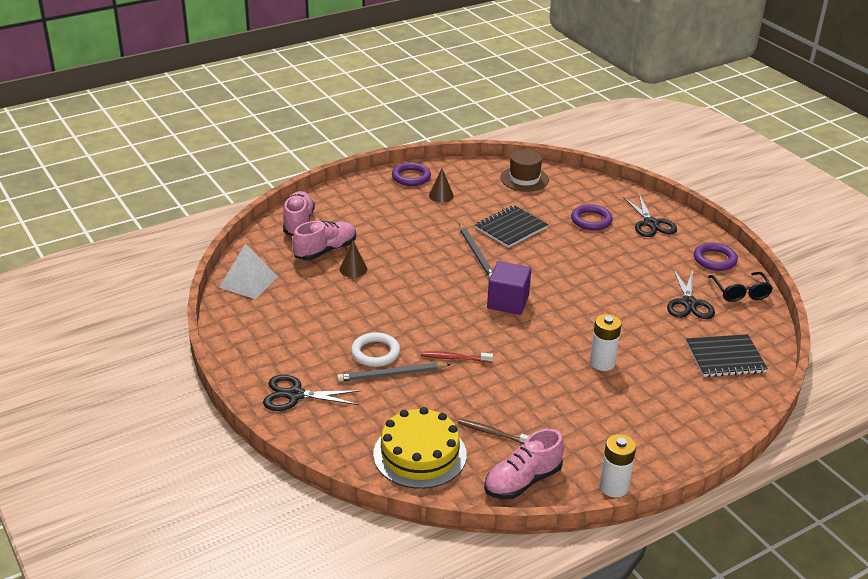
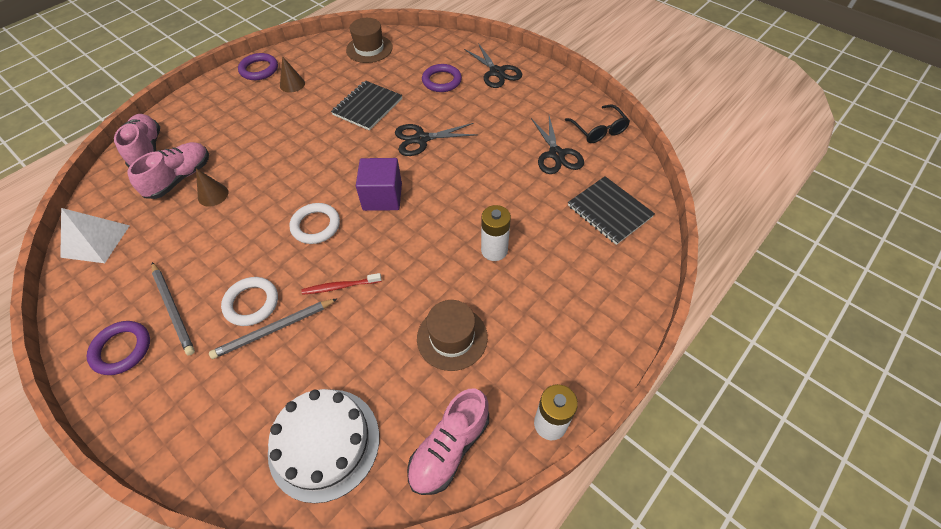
camera: 15 degrees left, 20 degrees up
(295, 395) = (163, 394): black scissors -> black scissors (421, 139)
(419, 454) = (324, 443): yellow cake -> white cake
(441, 310) = (316, 225): none -> white ring
(476, 253) = (339, 144): grey pencil -> grey pencil (173, 309)
(493, 433) = (402, 384): brown toothbrush -> none
(545, 414) = (452, 337): none -> brown hat
(714, 260) = (564, 99): purple ring -> purple ring (122, 349)
(725, 358) = (609, 211): black notebook -> black notebook turned 75 degrees clockwise

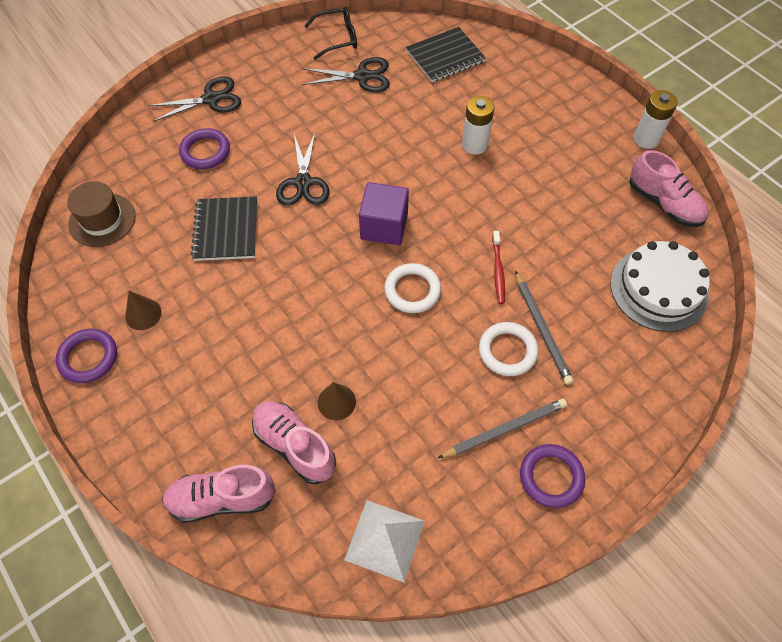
camera: 80 degrees left, 5 degrees up
(367, 107) = (226, 230): black notebook -> black notebook turned 45 degrees clockwise
(452, 337) = (565, 189): brown hat -> none

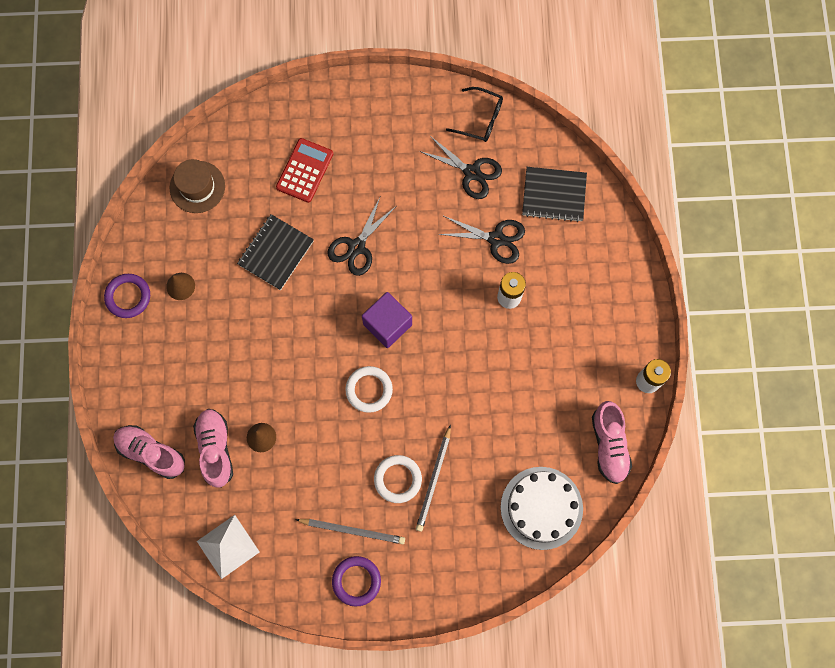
camera: 35 degrees right, 15 degrees up
(205, 151) = (305, 170): purple ring -> red calculator
(211, 99) = (340, 120): black scissors -> black scissors (496, 239)
(498, 271) = (440, 415): red toothbrush -> none

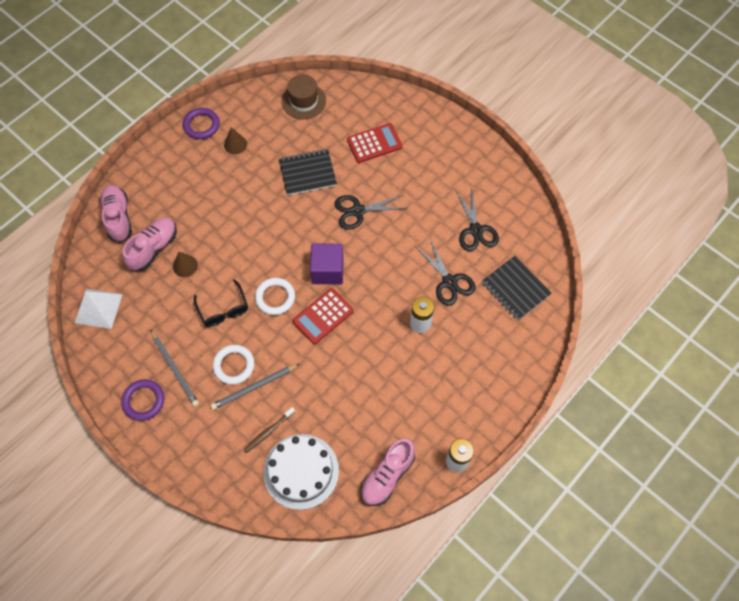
camera: 45 degrees right, 10 degrees down
(425, 367) = (323, 316): none -> red calculator
(481, 119) = (514, 205): black glasses -> black glasses (223, 309)
(483, 503) = (268, 432): none -> brown toothbrush

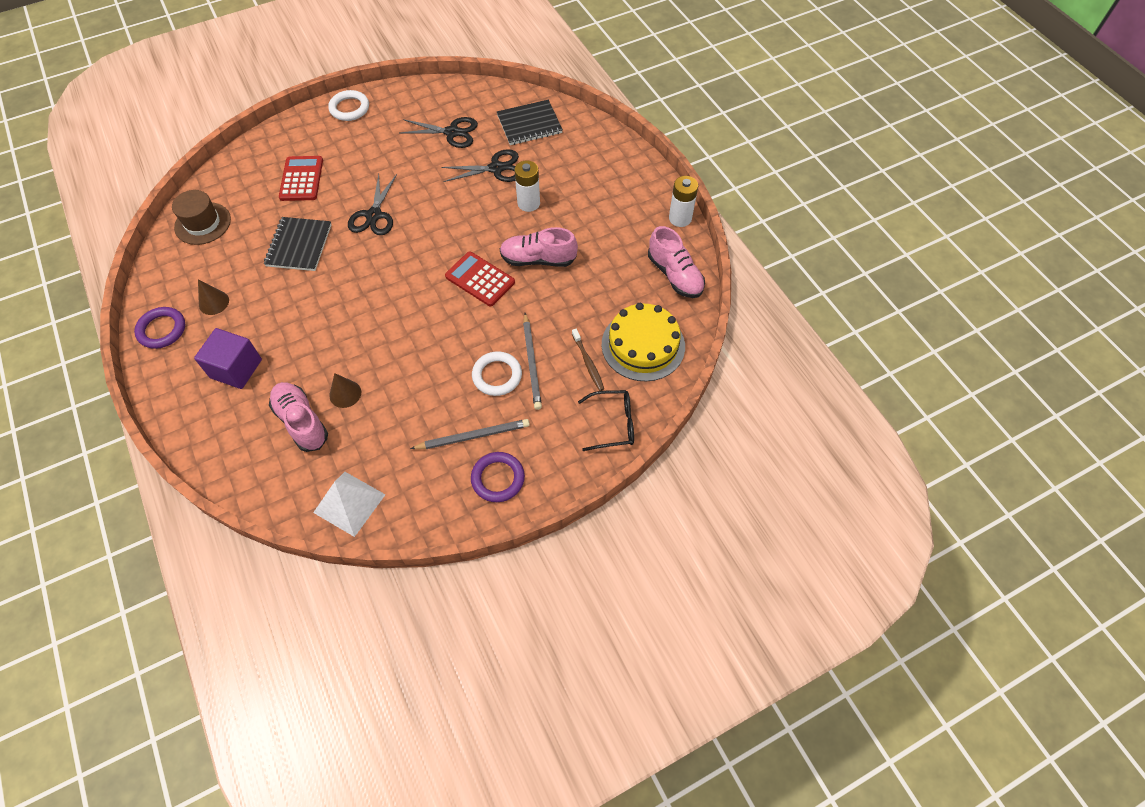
camera: 70 degrees left, 5 degrees down
(118, 218) = (233, 452): pink shoe -> pink shoe (538, 259)
(223, 309) = (423, 368): black glasses -> black glasses (613, 424)
(275, 297) = (435, 316): white ring -> white ring (349, 108)
(301, 471) = (643, 345): white cake -> yellow cake
(323, 316) = (480, 279): red calculator -> red calculator turned 150 degrees clockwise
(327, 270) = (429, 261): purple cube -> purple cube (236, 368)

